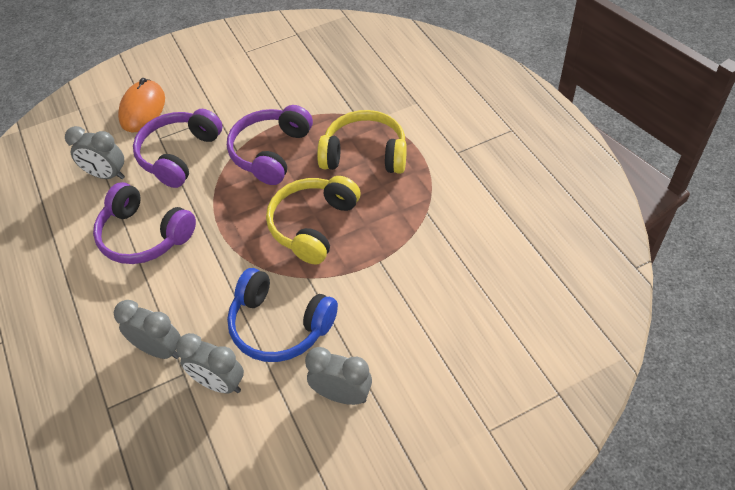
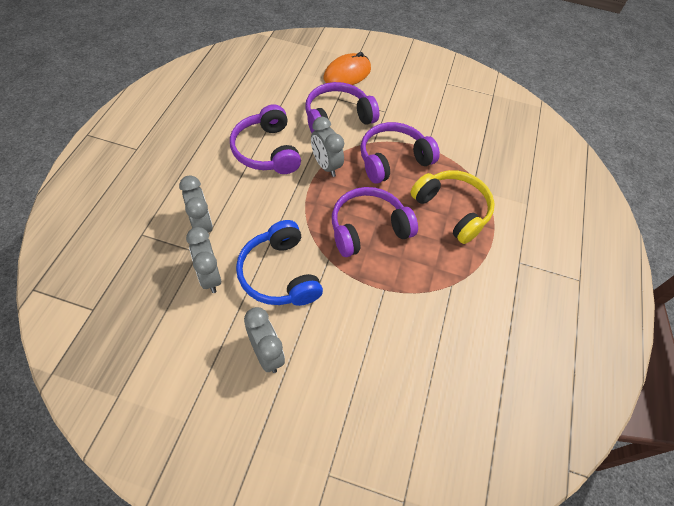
camera: 35 degrees right, 5 degrees up
(106, 175) = (286, 98): grey clock -> grey clock (326, 165)
(313, 225) = (368, 228): yellow headphones -> purple headphones

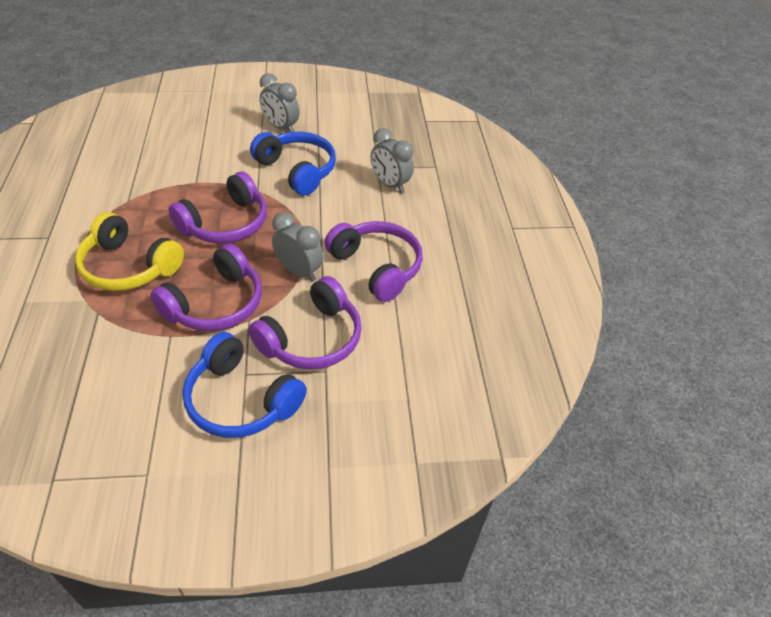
camera: 160 degrees right, 10 degrees down
(209, 276) = (355, 155): grey clock -> none
(347, 74) = (330, 424): orange mouse -> none
(391, 99) = (241, 400): none -> blue headphones

